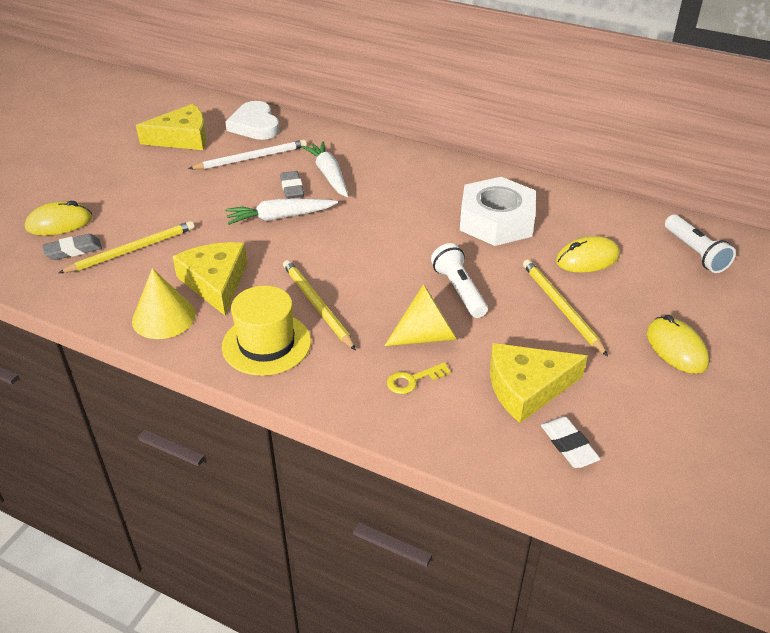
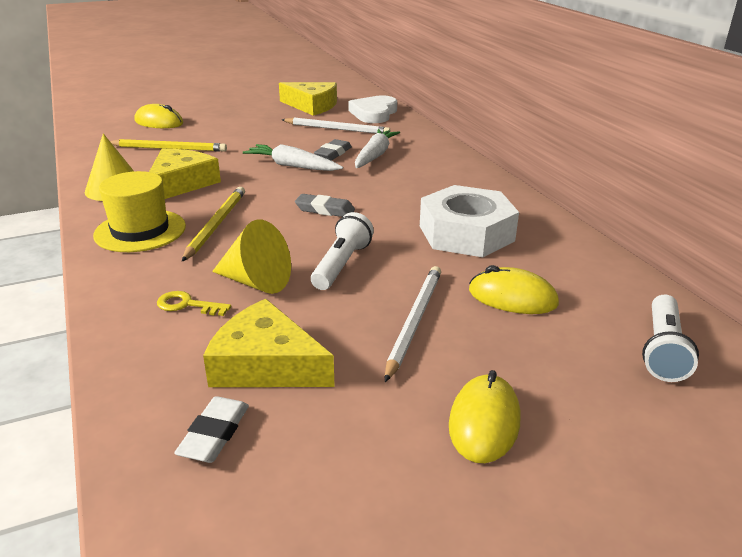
camera: 40 degrees right, 10 degrees down
(73, 250) = (139, 137): grey eraser -> grey eraser (325, 210)
(561, 307) = (414, 321): yellow pencil -> white pencil

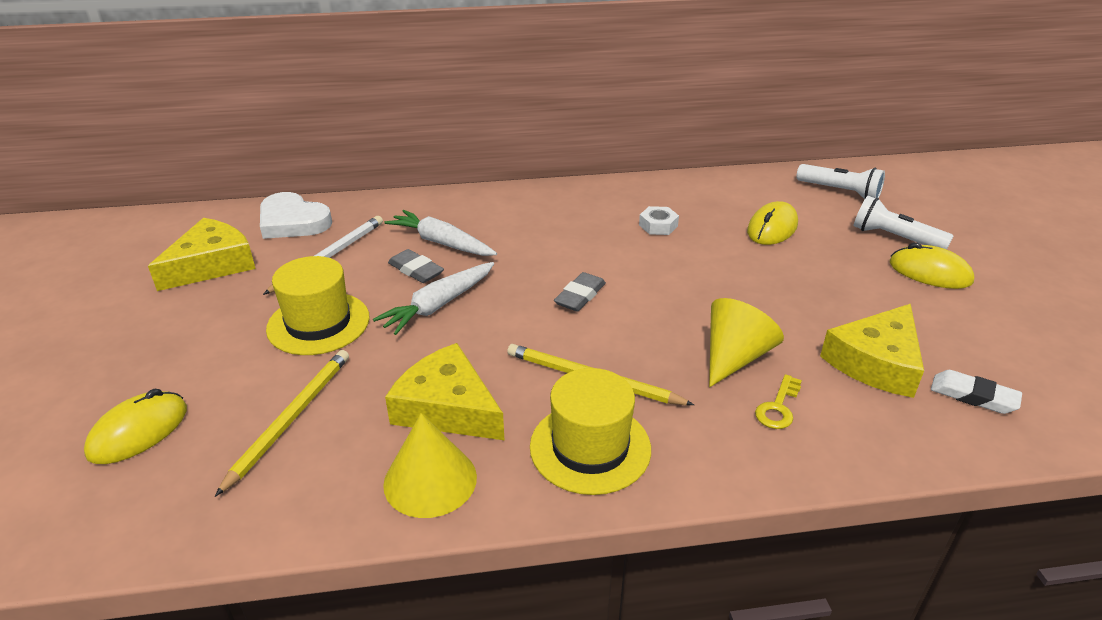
camera: 75 degrees left, 5 degrees up
(260, 139) = (318, 323): none -> yellow hat
(341, 264) = (706, 301): white flashlight -> white flashlight (894, 238)
(414, 321) = (807, 278): white pencil -> none
(466, 233) = (658, 225): white nut -> white nut, size x0.42

